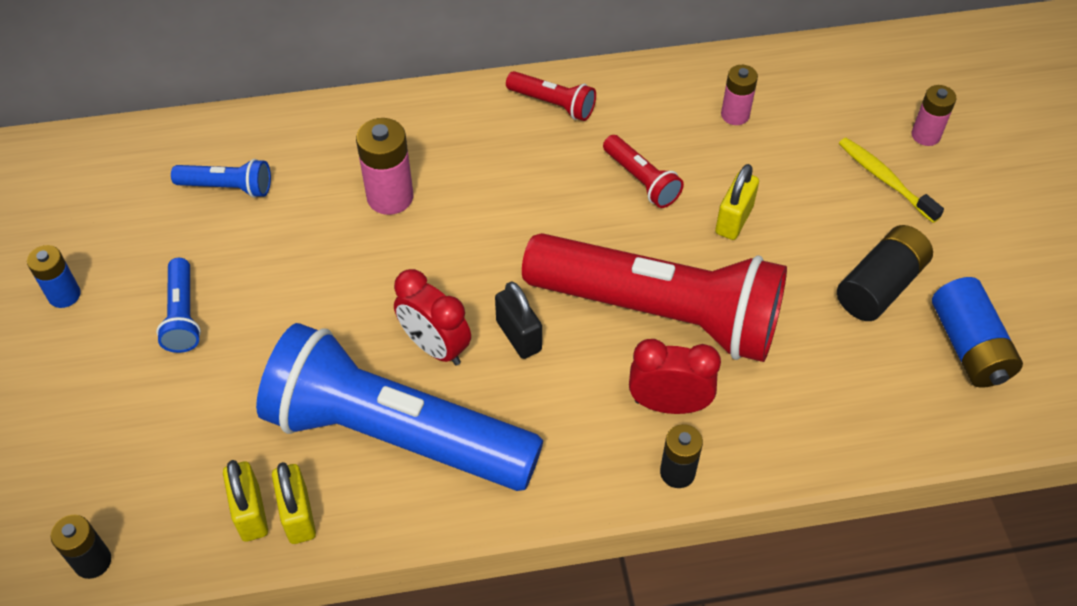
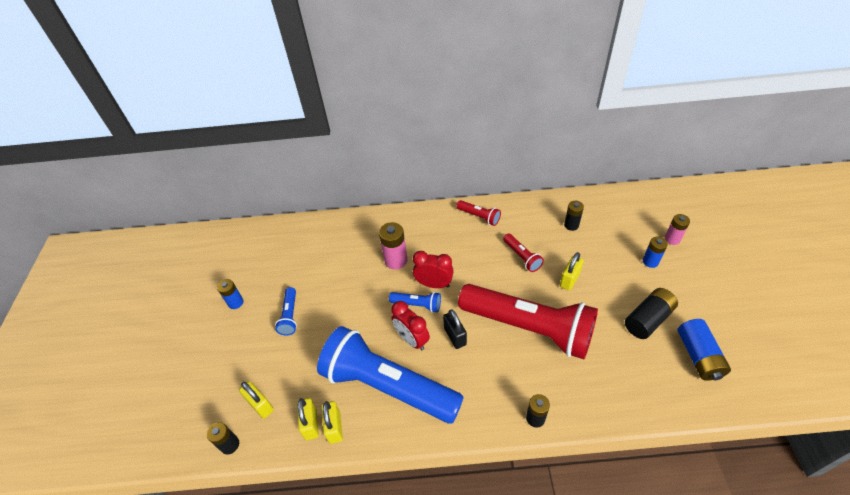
camera: 10 degrees right, 5 degrees down
(144, 486) = (260, 405): none -> yellow padlock
(228, 187) = (318, 252): blue flashlight -> blue flashlight (417, 305)
(668, 404) = (532, 379): red clock -> red clock (434, 284)
(735, 115) = (571, 225): pink battery -> black battery
(885, 179) = (650, 261): yellow toothbrush -> blue battery

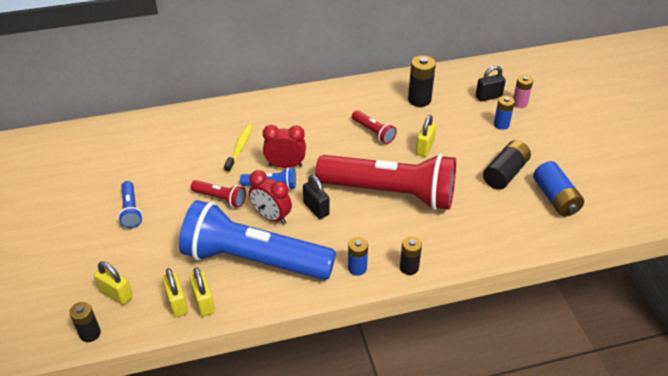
camera: 15 degrees left, 5 degrees down
(235, 302) = (64, 205): blue battery -> blue battery (357, 268)
(396, 260) = (239, 148): pink battery -> yellow toothbrush
(479, 217) = (322, 100): red flashlight -> red flashlight (220, 198)
(571, 225) = (419, 100): black battery -> black battery, size x1.54
(641, 228) = (488, 96): none -> black padlock

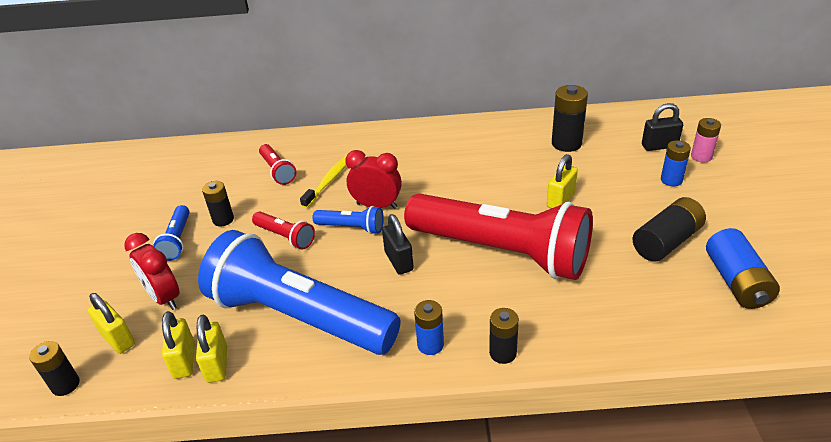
camera: 15 degrees right, 5 degrees down
(163, 189) = (223, 219): none -> black battery
(271, 217) = (339, 265): red clock -> red clock (164, 298)
(373, 132) = (498, 176): red flashlight -> red flashlight (277, 171)

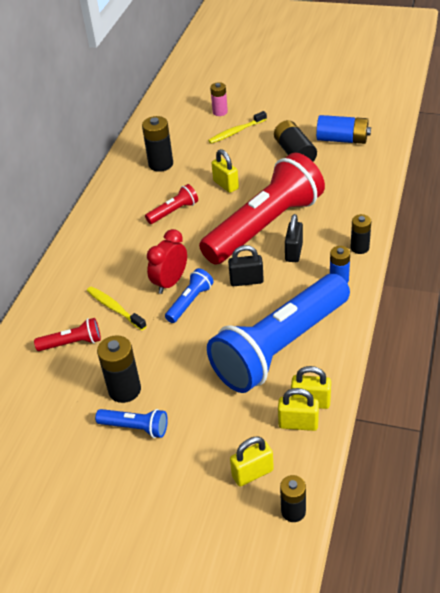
camera: 70 degrees left, 5 degrees up
(164, 298) = (214, 438): red clock -> none
(223, 219) = (124, 390): black battery -> black battery, size x1.54
(285, 237) = (177, 346): red flashlight -> red flashlight (174, 211)
(659, 146) = (195, 124): black padlock -> black padlock (294, 252)
(671, 180) = (236, 132): blue battery -> yellow toothbrush

